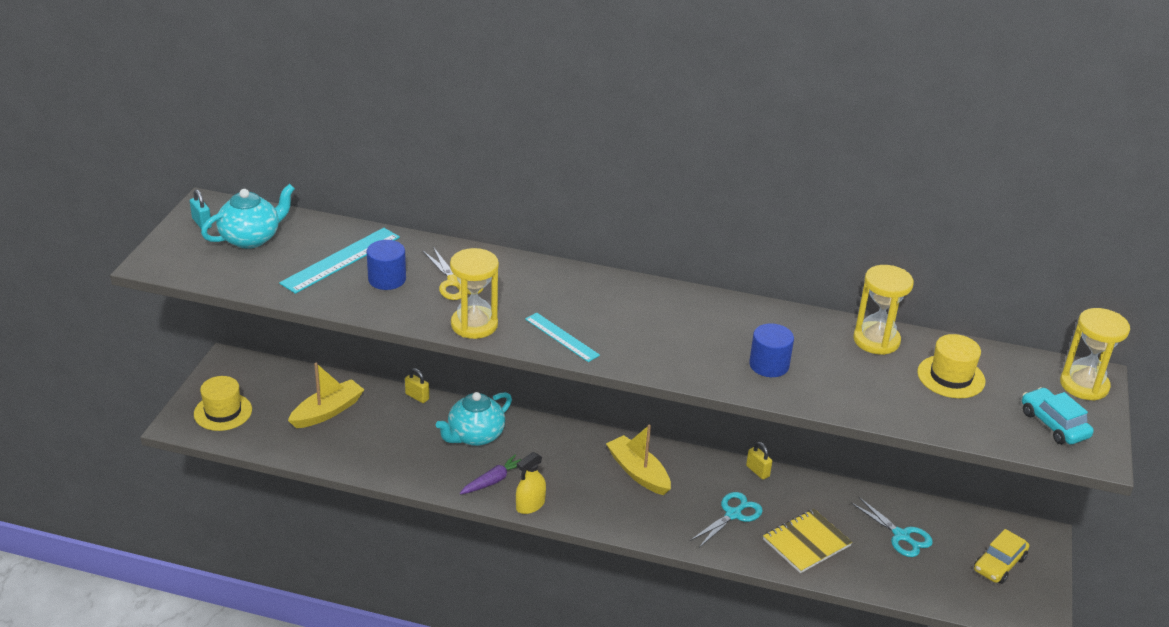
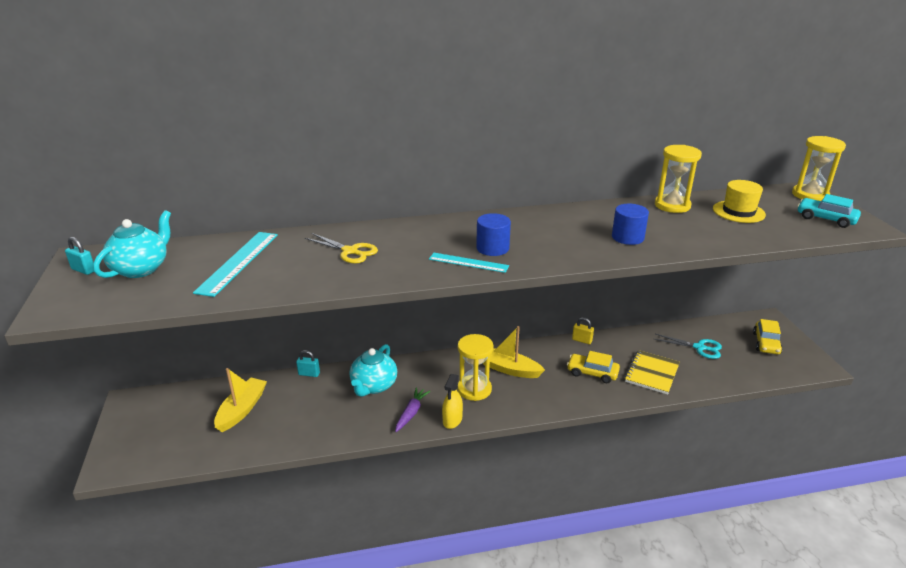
camera: 25 degrees left, 5 degrees down
(223, 412) = (146, 443): yellow hat -> none
(387, 279) = (290, 264): blue cylinder -> blue cylinder (492, 248)
(417, 396) = (309, 374): yellow padlock -> turquoise padlock
(474, 325) = (392, 274): yellow hourglass -> yellow hourglass (474, 389)
(733, 514) = (592, 373): turquoise scissors -> yellow car

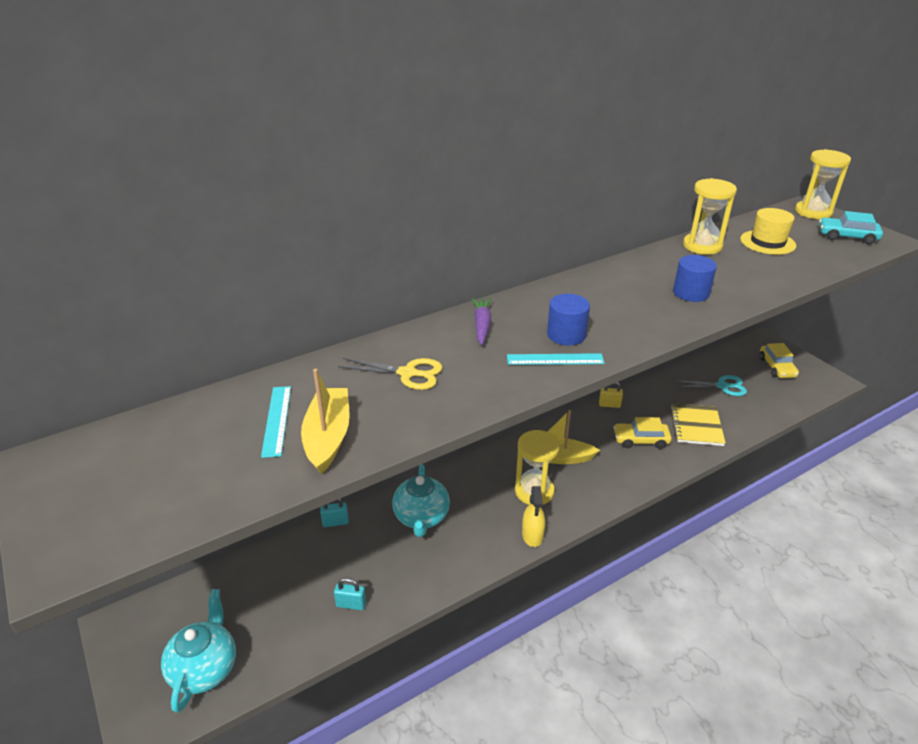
camera: 20 degrees left, 5 degrees up
(83, 270) = (59, 483): turquoise padlock -> turquoise padlock (351, 604)
(141, 269) = (146, 461): turquoise teapot -> turquoise teapot (205, 668)
(238, 262) = (277, 420): turquoise ruler -> turquoise ruler, size x0.63
(242, 410) = (279, 593): yellow boat -> yellow boat (328, 437)
(411, 413) = (483, 539): purple carrot -> purple carrot (482, 325)

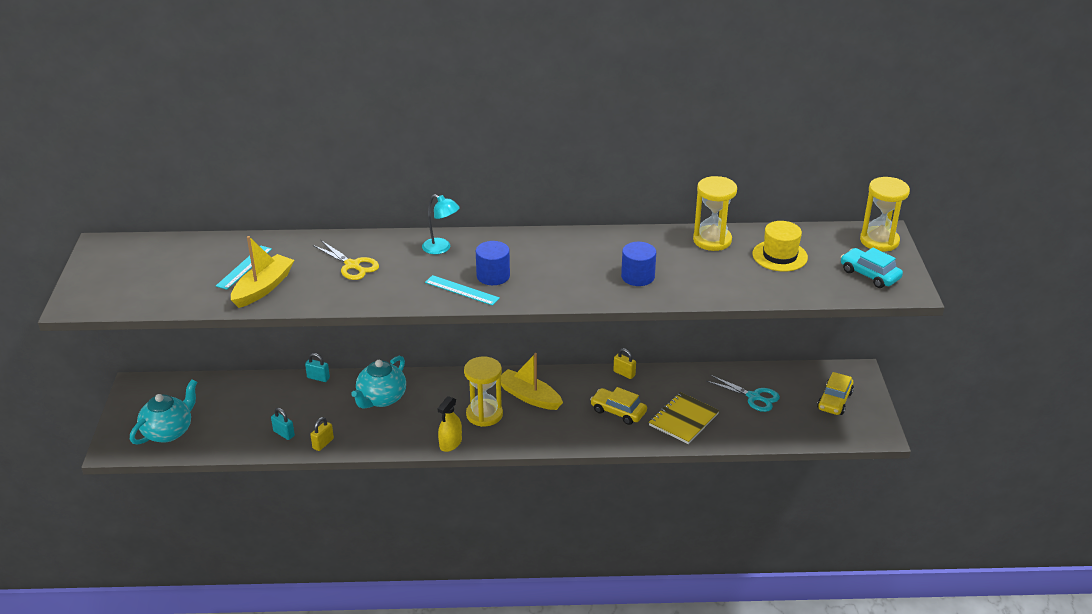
camera: 30 degrees right, 0 degrees up
(405, 596) = (323, 443): none -> yellow padlock
(482, 325) = (441, 248): purple carrot -> turquoise lamp

